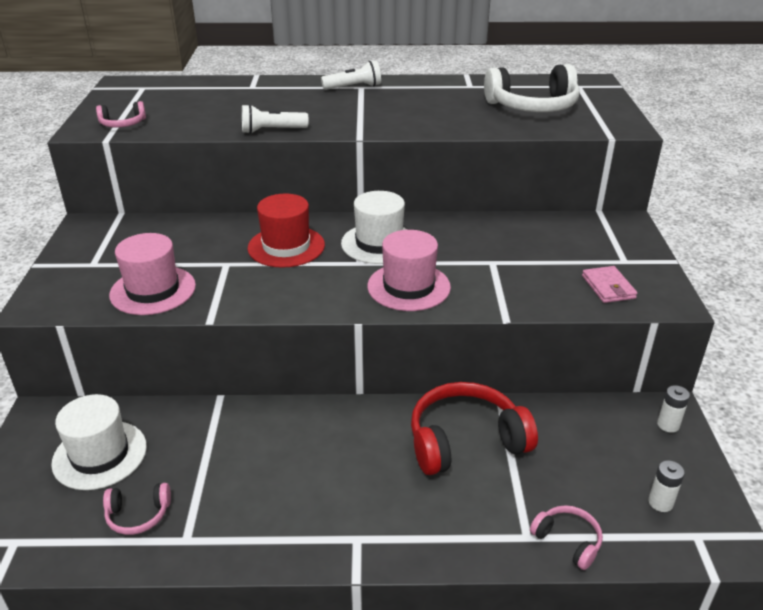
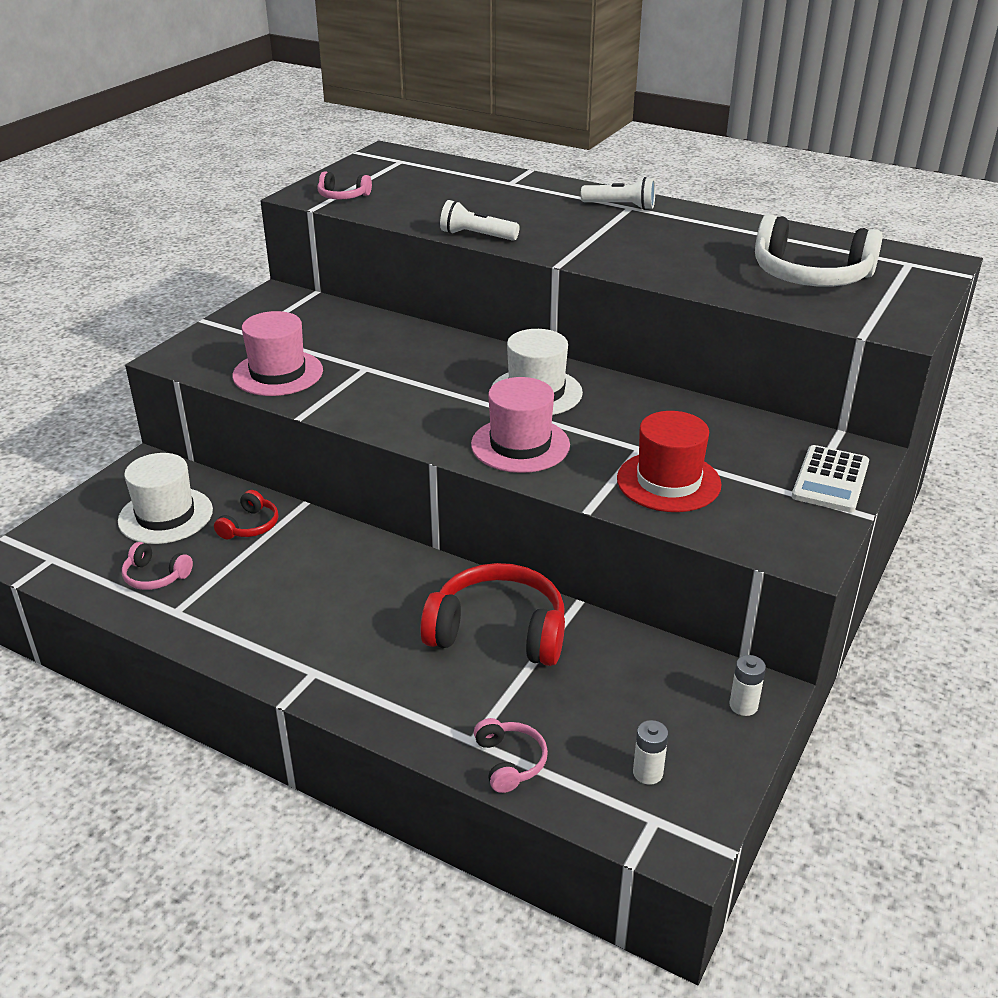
camera: 30 degrees right, 0 degrees up
(188, 434) = (250, 526): none -> red headphones
(286, 246) = (438, 368): red hat -> red hat (668, 482)
(608, 287) = (746, 516): pink wallet -> none
(628, 245) = (830, 480): none -> white calculator

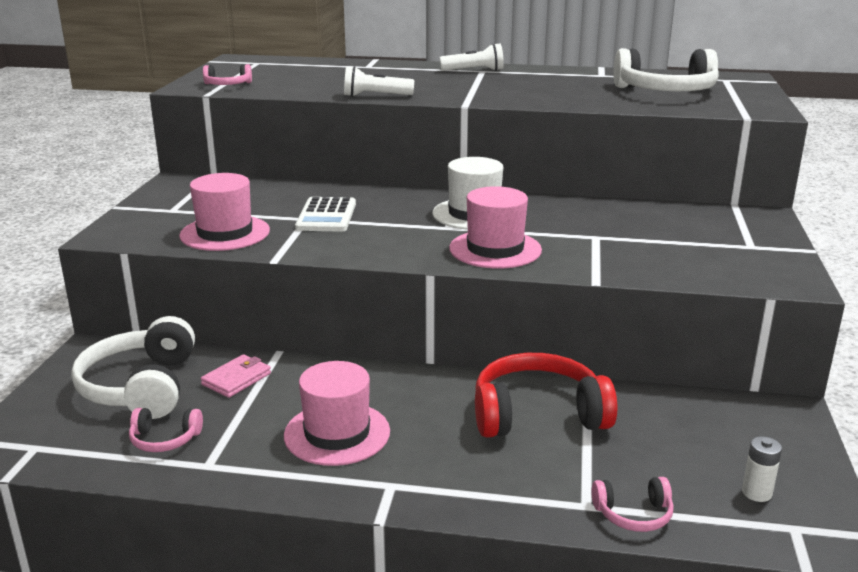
camera: 20 degrees left, 10 degrees down
(165, 515) = (141, 387): white hat -> white headphones
(250, 526) = (237, 379): red headphones -> pink wallet
(301, 606) = (337, 433): none -> pink hat
(510, 762) = (633, 514): pink headphones -> pink headphones turned 120 degrees clockwise
(668, 482) = (641, 254): red hat -> none
(743, 706) = (785, 424): white battery -> none
(830, 480) = (760, 233): white calculator -> white calculator (326, 216)

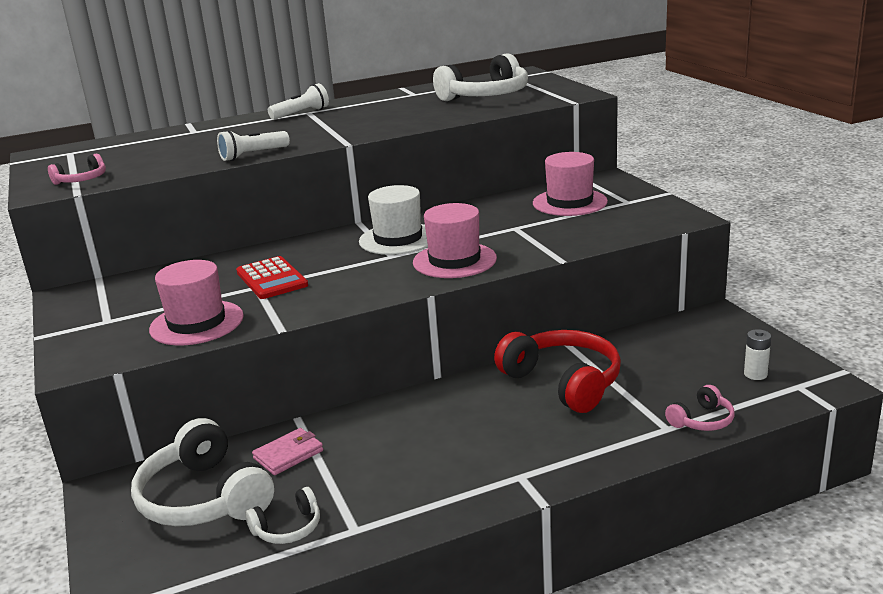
camera: 30 degrees left, 0 degrees up
(164, 439) = (288, 528): pink headphones -> white headphones
(237, 379) = (288, 454): pink wallet -> pink wallet turned 45 degrees clockwise
(326, 216) = (271, 279): white calculator -> red calculator
(337, 433) = (431, 459): pink hat -> pink hat (569, 202)
(538, 414) = (563, 382): red headphones -> red headphones turned 90 degrees clockwise

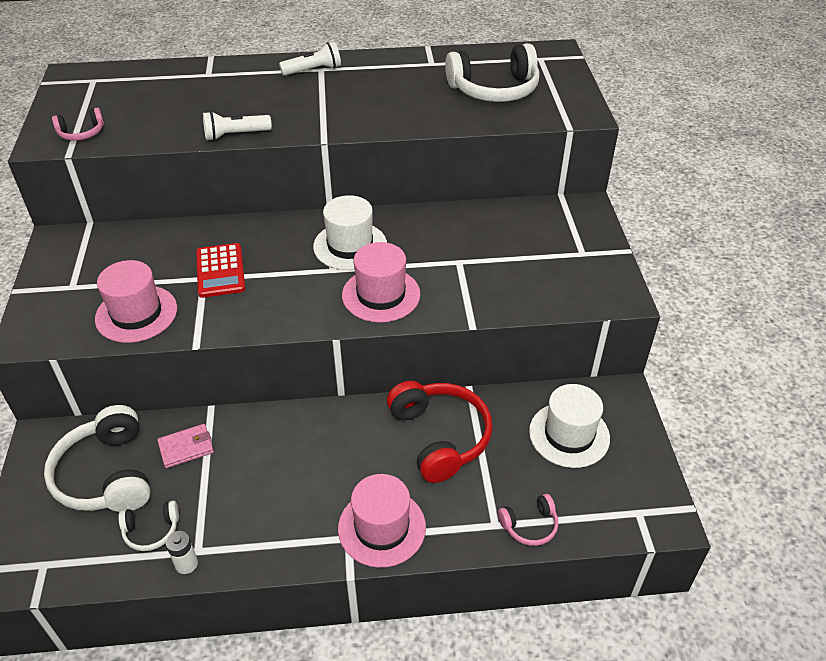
camera: 15 degrees right, 20 degrees up
(569, 202) = (529, 237): pink hat -> pink hat (382, 527)
(689, 351) = (569, 435): none -> white hat
(755, 374) = (609, 484): white battery -> white battery (186, 564)

